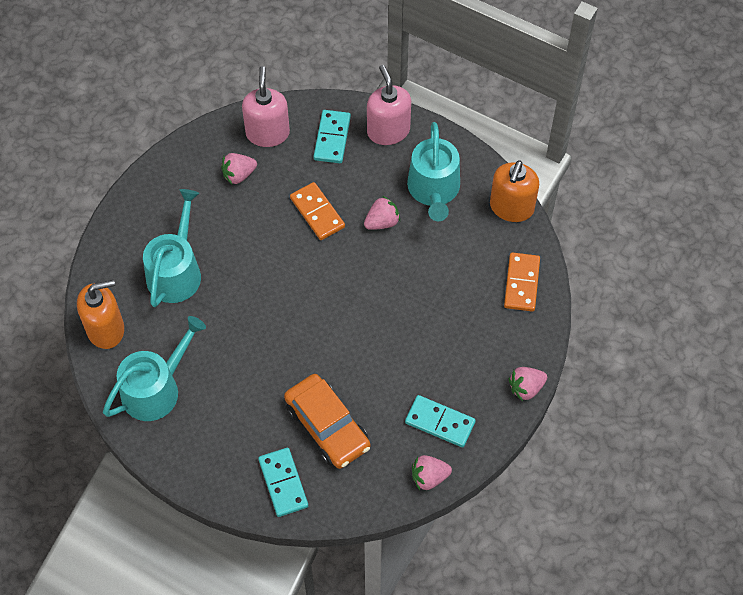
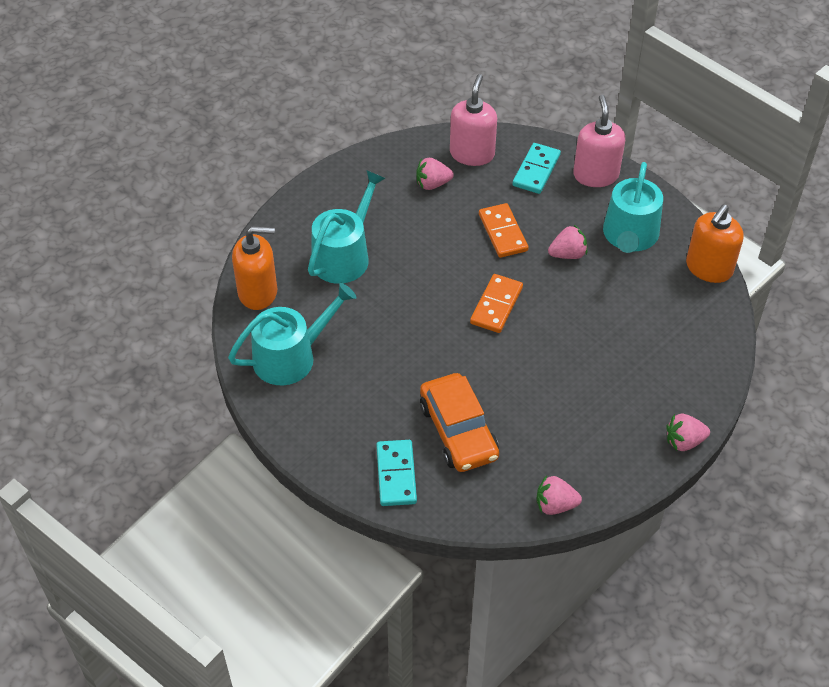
camera: 15 degrees right, 10 degrees down
(440, 422) = (580, 454): turquoise domino -> none
(521, 283) = (703, 340): orange domino -> orange domino (496, 305)

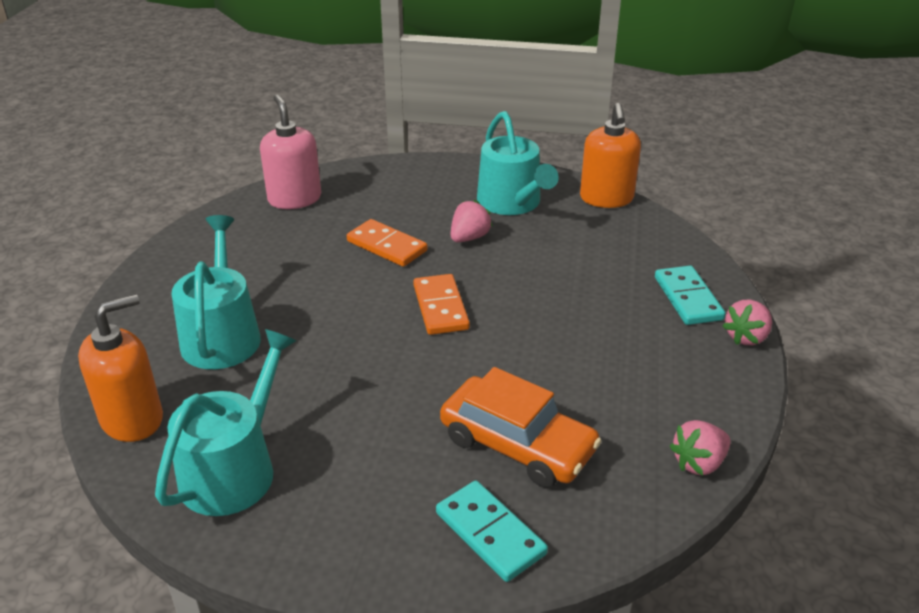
camera: 35 degrees left, 15 degrees down
(432, 184) = (273, 236): pink strawberry -> none
(536, 170) = (373, 189): turquoise domino -> turquoise domino (688, 298)
(595, 175) = (433, 172): pink soap dispenser -> none

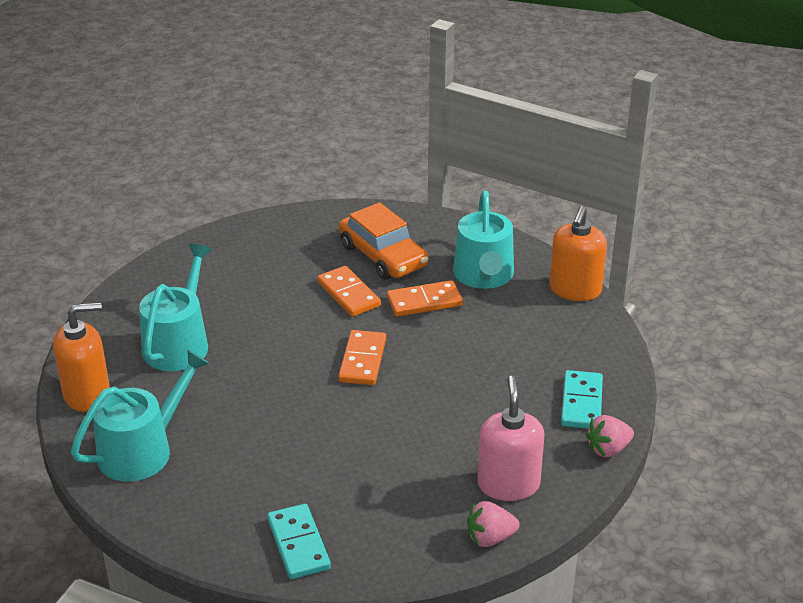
camera: 20 degrees right, 0 degrees up
(294, 199) = (294, 231): pink soap dispenser -> pink soap dispenser (508, 484)
(469, 238) = (424, 302): pink strawberry -> orange domino
(517, 444) = (357, 487): orange car -> orange car (383, 256)

